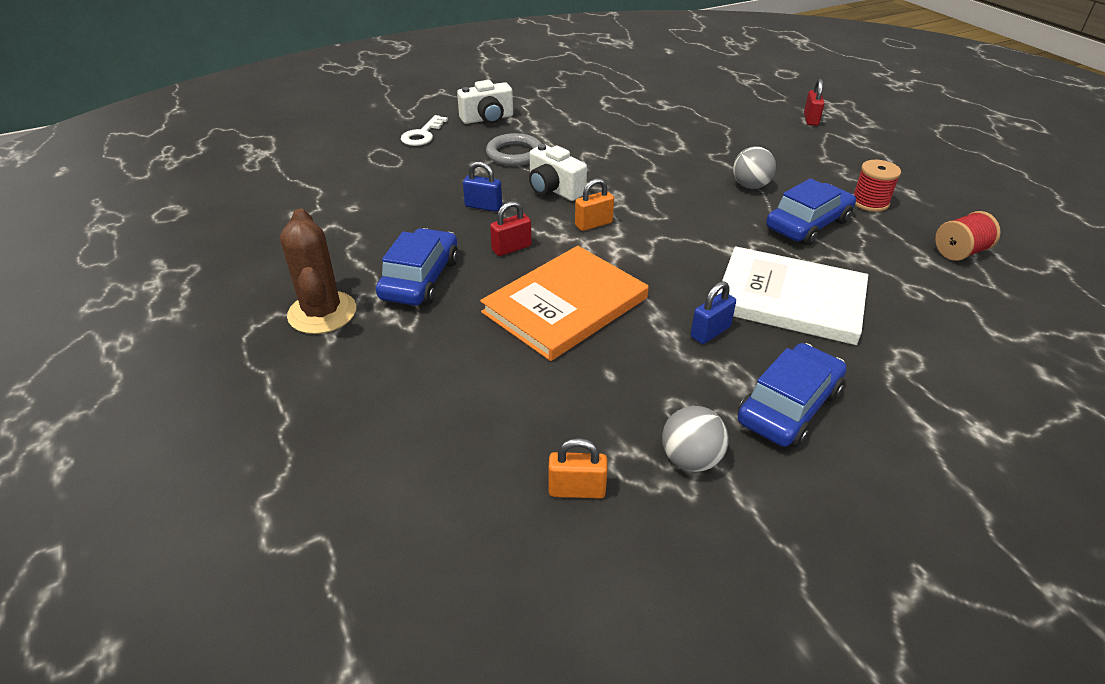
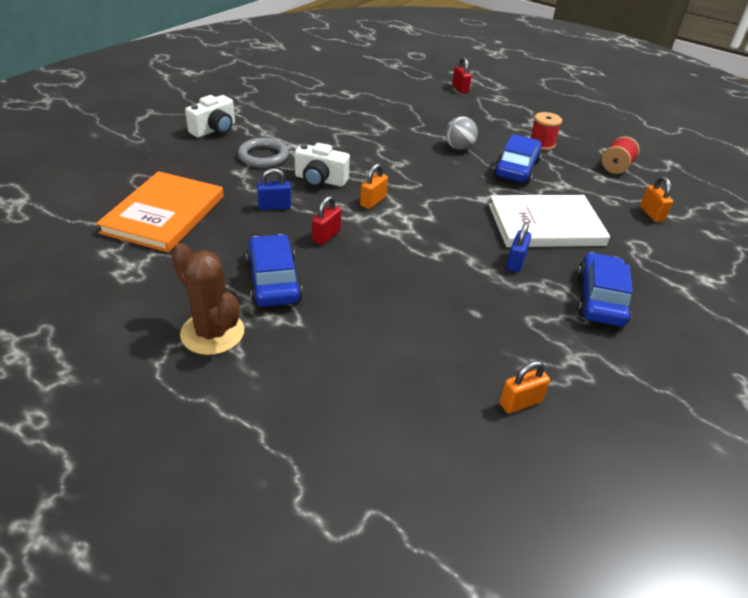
camera: 30 degrees left, 0 degrees up
(422, 135) = (167, 154): white key -> none
(565, 305) = (403, 270): orange book -> orange book (164, 214)
(690, 459) = (572, 355): grey ball -> none
(964, 323) = (651, 214): none -> orange padlock

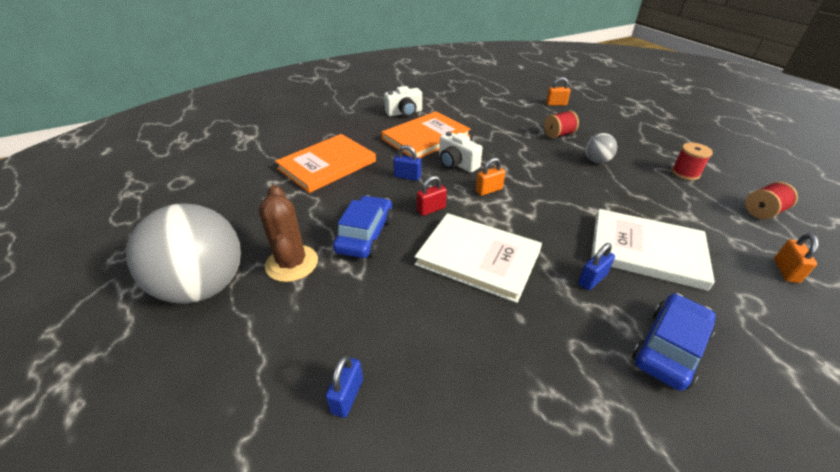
camera: 30 degrees right, 0 degrees up
(124, 388) = (203, 286): none -> grey ball
(263, 156) = (426, 137): grey ring -> orange book
(368, 428) = (347, 396): none -> blue padlock
(405, 271) = (478, 258): none -> white book
(406, 125) = (558, 134): none -> red spool
(460, 89) = (627, 113): red padlock -> none
(516, 168) = (645, 190): blue car -> none
(520, 402) = (510, 432): orange padlock -> orange padlock (556, 104)

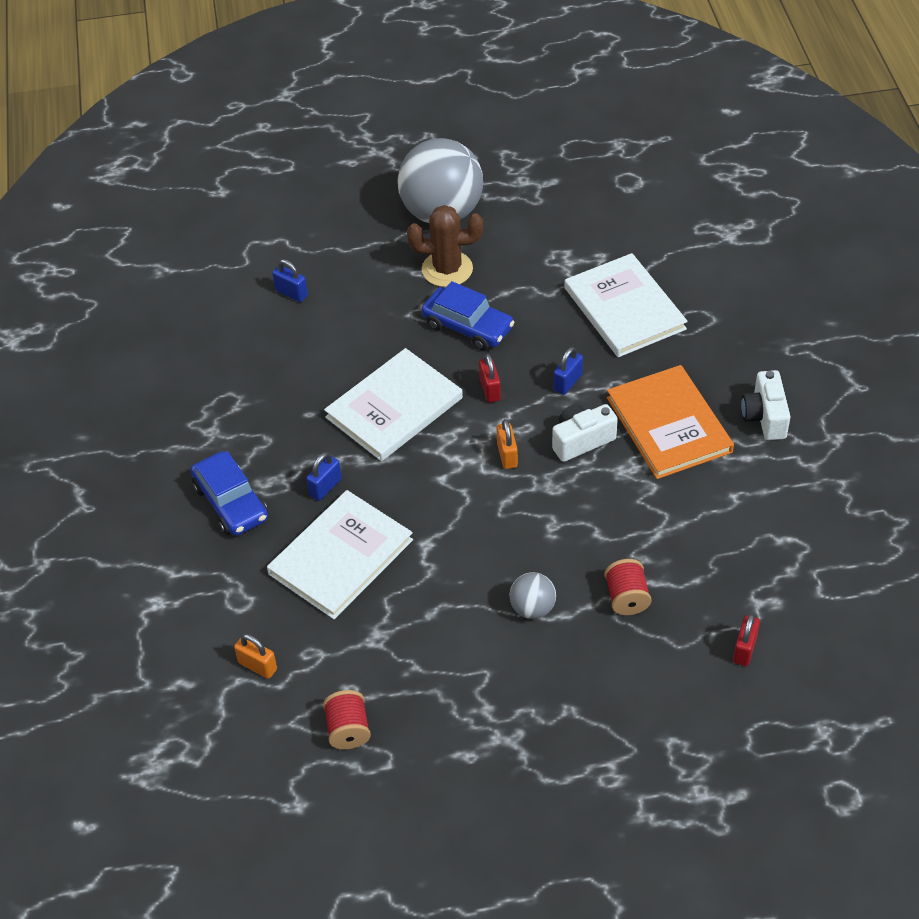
camera: 110 degrees right, 10 degrees up
(327, 165) = (624, 308): orange book -> white book
(556, 104) = (744, 649): orange padlock -> red padlock
(592, 279) = (325, 487): blue padlock -> blue padlock turned 60 degrees clockwise
(685, 173) = (462, 703): red spool -> none

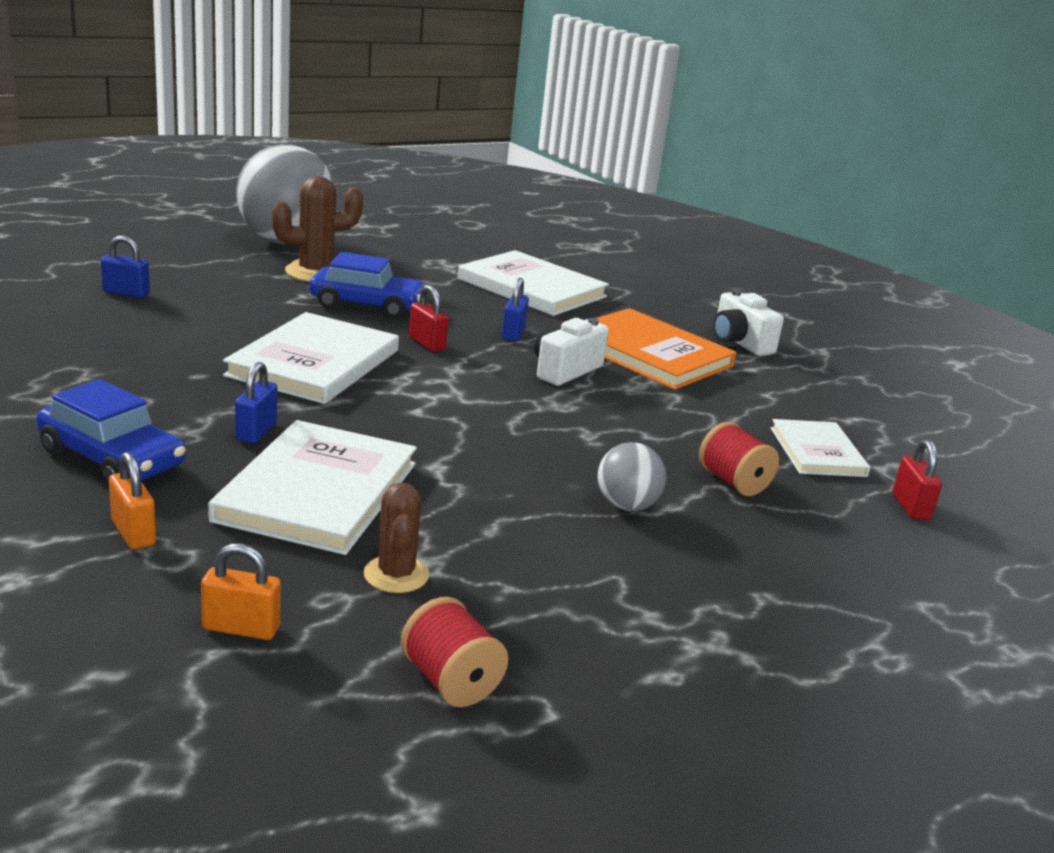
camera: 30 degrees left, 25 degrees down
(355, 642) = (396, 574): none -> brown cactus
(507, 455) = (486, 387): orange padlock -> orange padlock (133, 533)
(720, 575) = (817, 452): none -> white book

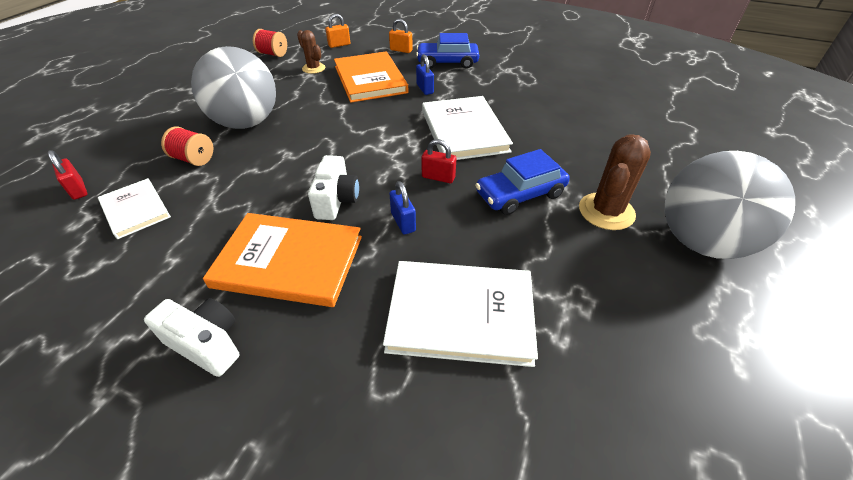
camera: 150 degrees right, 20 degrees up
(126, 293) = (621, 127): blue padlock -> none
(318, 491) = (370, 79): white book -> orange book
(626, 506) = (246, 123): grey ball -> grey ball, size x2.21

